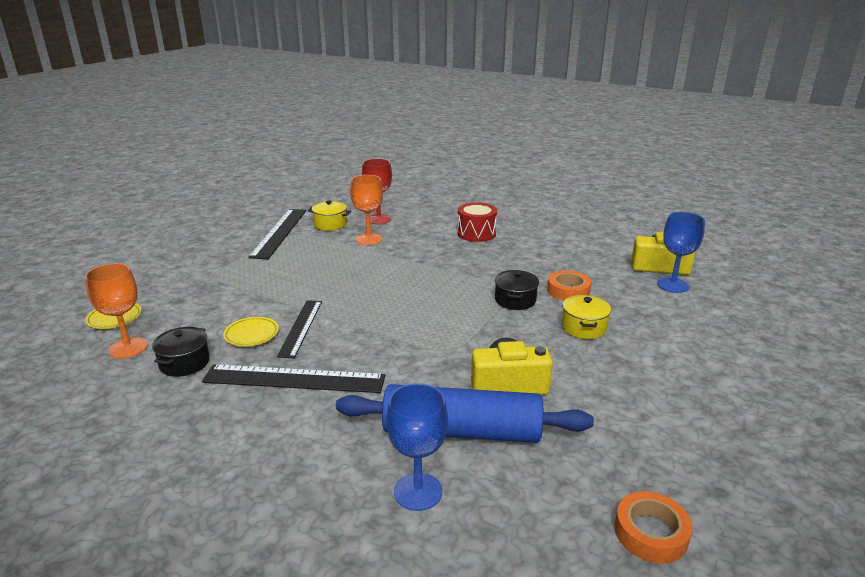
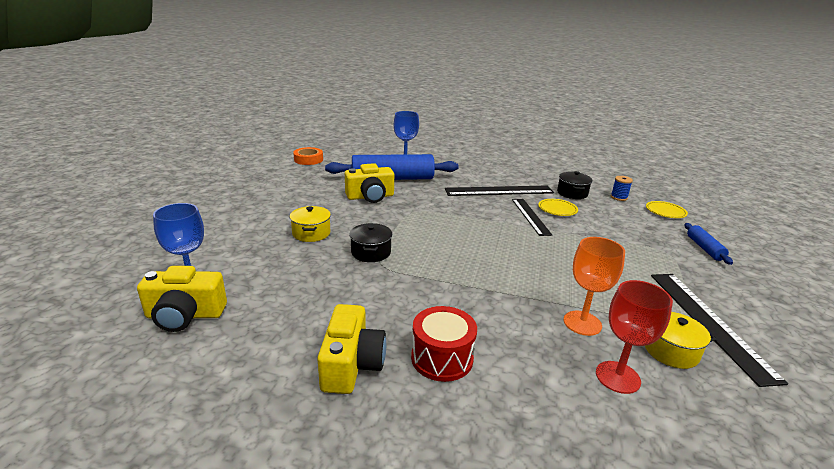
camera: 165 degrees right, 0 degrees up
(128, 348) = (619, 197): orange goblet -> blue spool
(169, 275) = (704, 248): none -> blue rolling pin
(533, 236) = (351, 364): none -> yellow camera
(568, 290) = (316, 267): orange tape -> none

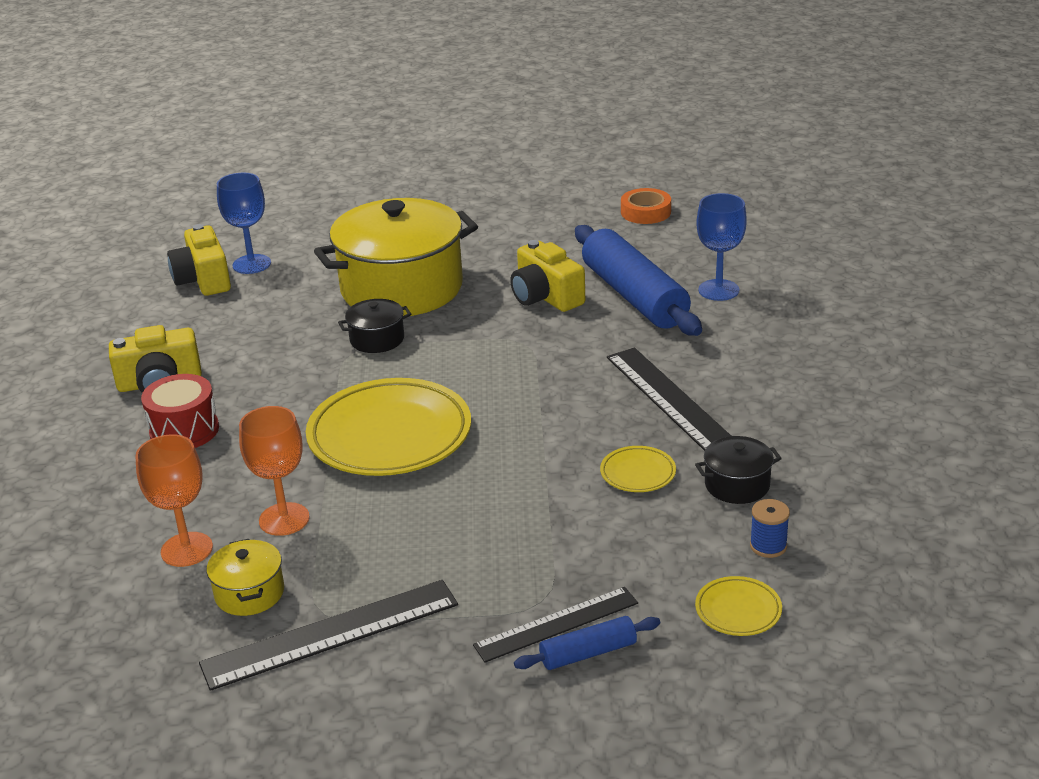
camera: 75 degrees right, 5 degrees up
(311, 233) = (401, 288): yellow pot -> yellow pot, size x2.37
(494, 267) = (390, 435): none -> yellow plate
(530, 216) = (586, 448): black ruler -> black ruler (556, 624)
(617, 377) = (187, 549): red goblet -> orange goblet

